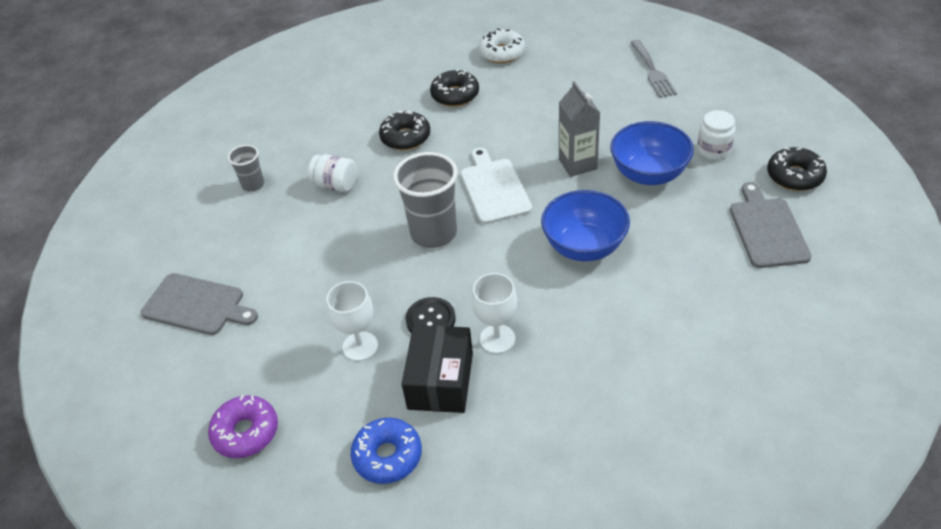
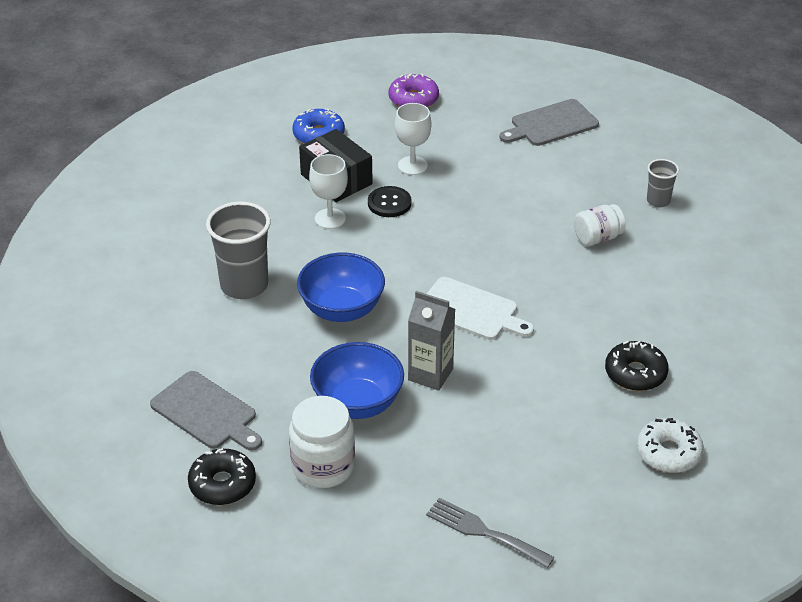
camera: 130 degrees right, 5 degrees down
(405, 137) = (610, 306): black donut -> none
(433, 233) = (468, 251): grey cup -> grey cup (244, 285)
(713, 150) = (323, 466): white jar -> white jar, size x1.53

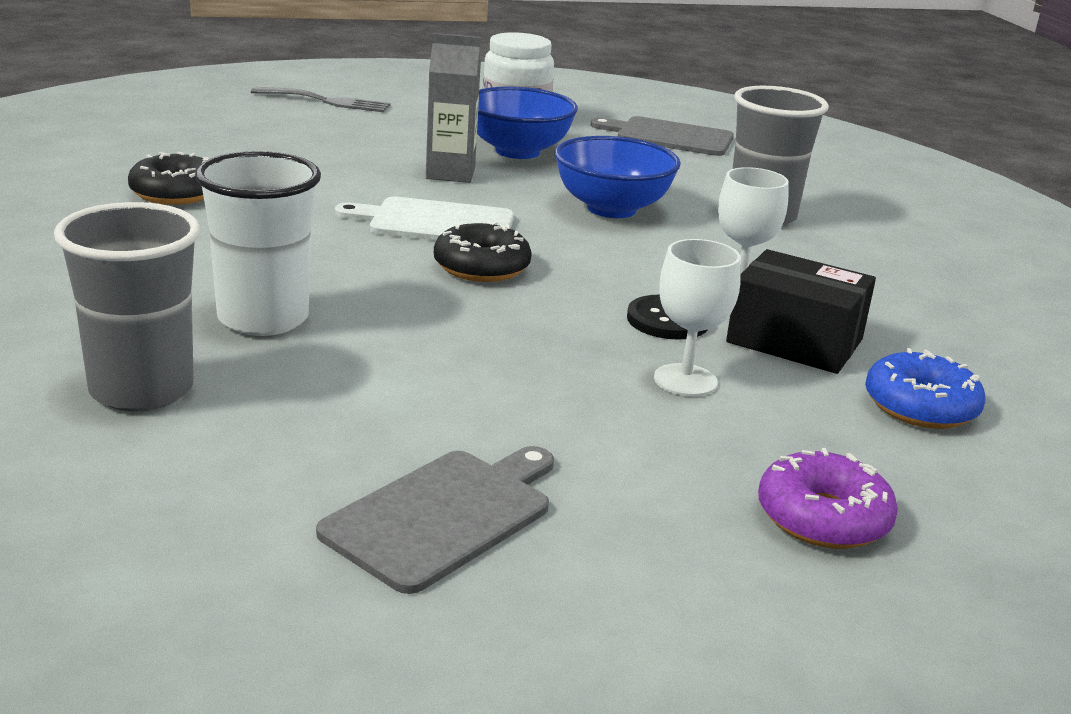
camera: 155 degrees right, 15 degrees down
(222, 484) = (600, 107): black donut -> black donut (481, 267)
(597, 238) = (263, 319): white jar -> white cup
(658, 201) = (141, 390): grey cup -> grey cup, size x1.89
(668, 453) = (129, 147): white donut -> none

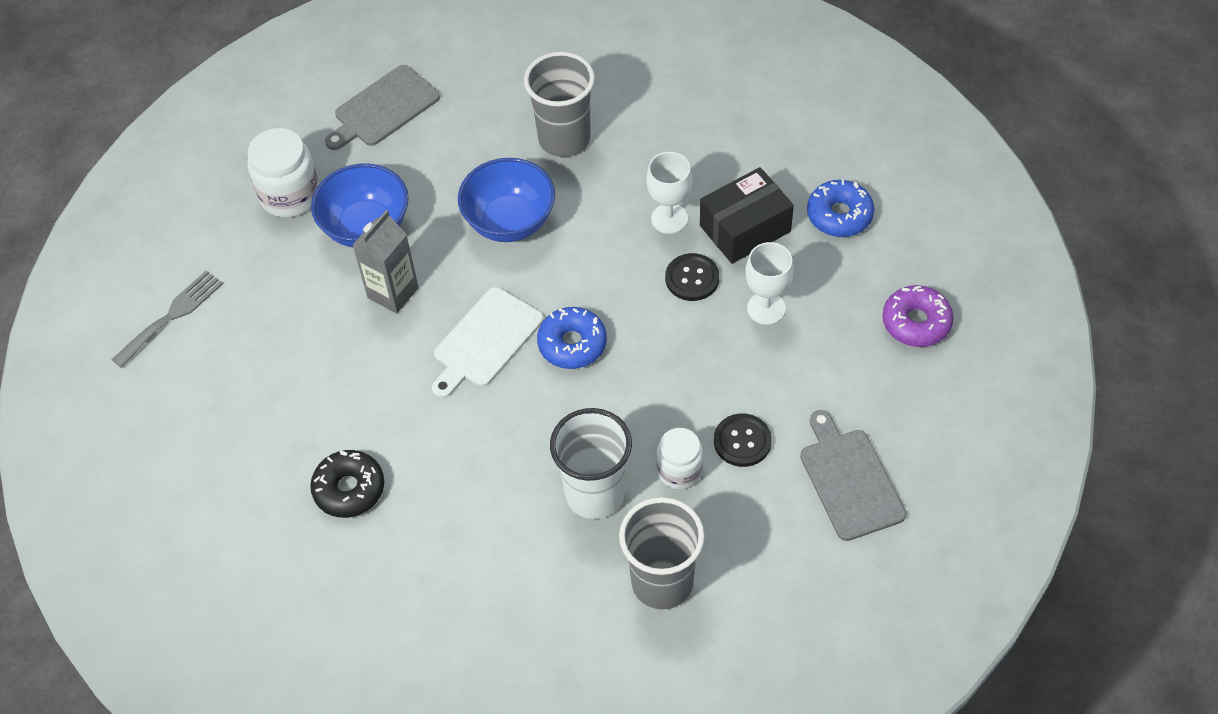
camera: 55 degrees left, 30 degrees up
(345, 368) = (679, 471): none -> white jar
(437, 405) = (742, 441): none -> black button
(481, 267) = (572, 344): black donut -> blue donut

